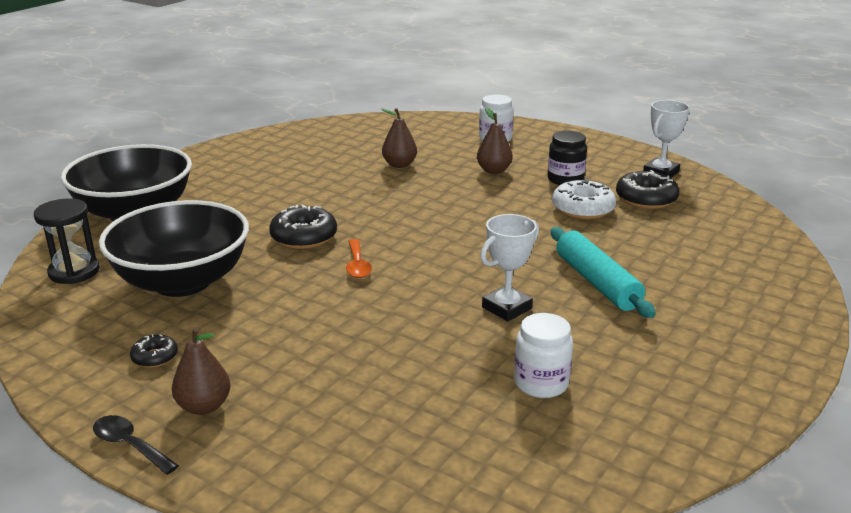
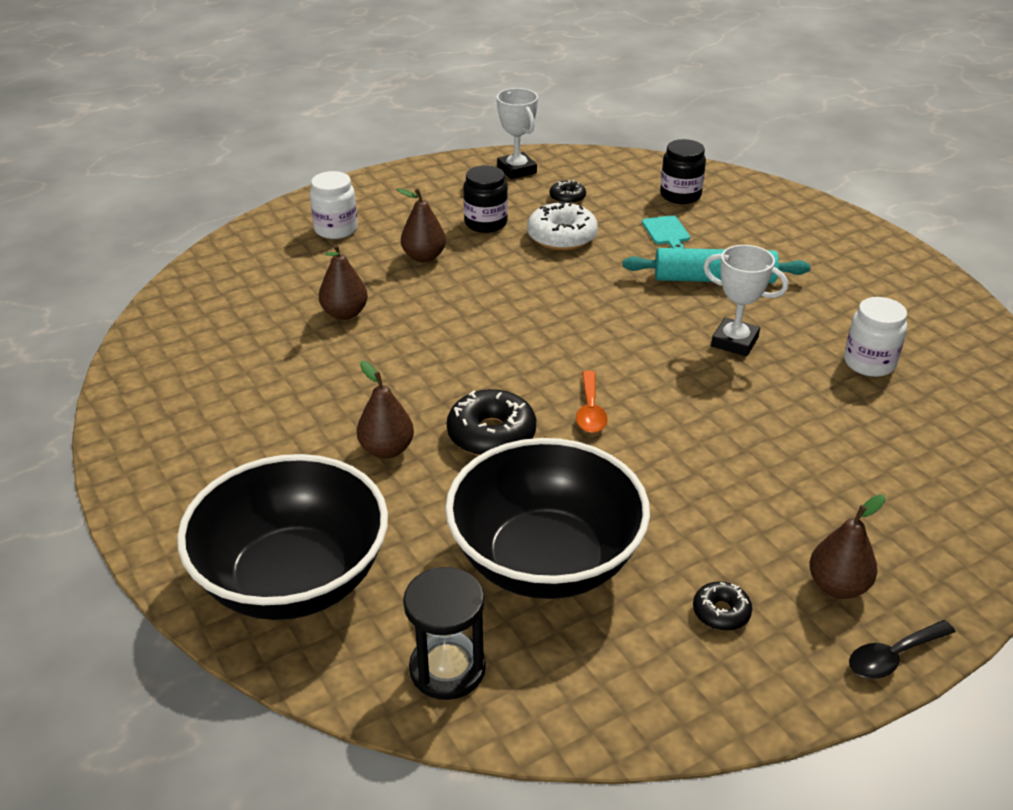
camera: 65 degrees left, 10 degrees up
(265, 209) = (386, 450): none -> brown pear
(357, 265) = (590, 411): orange spoon -> orange spoon turned 75 degrees clockwise
(506, 308) = (734, 342): white trophy -> white trophy turned 45 degrees counterclockwise
(646, 199) = (567, 198): black donut -> black donut, size x0.55
(648, 248) = (666, 232): none -> turquoise cutting board
(722, 243) = (680, 195): none -> black jar

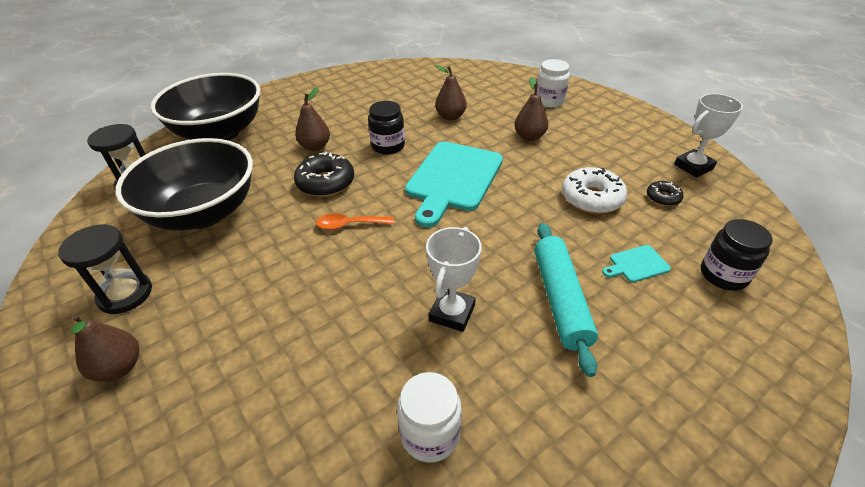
camera: 85 degrees right, 5 degrees up
(485, 223) = (592, 158): black jar -> black jar (388, 146)
(505, 324) = (453, 179): none -> turquoise cutting board
(721, 612) = (125, 294): black donut -> black hourglass
(893, 656) = (32, 398): black spoon -> none

